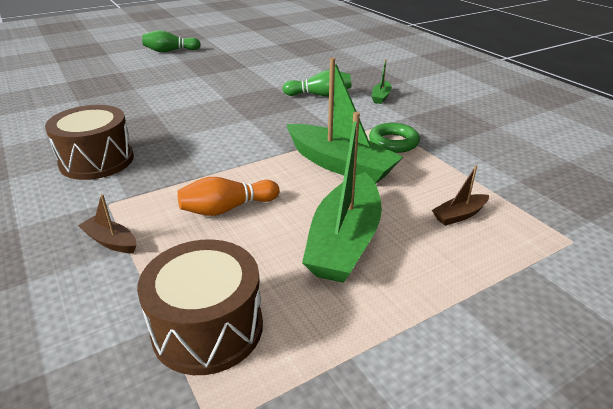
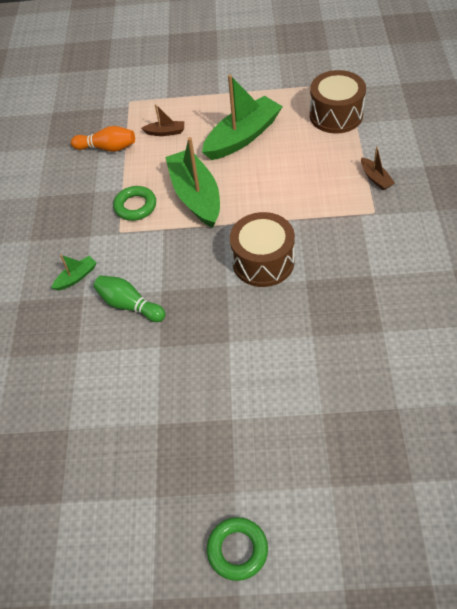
camera: 145 degrees left, 20 degrees up
(97, 161) = (379, 267): brown drum -> brown drum (263, 262)
(170, 51) = (237, 550): green bowling pin -> green ring
(227, 209) = (296, 181): orange bowling pin -> orange bowling pin (107, 148)

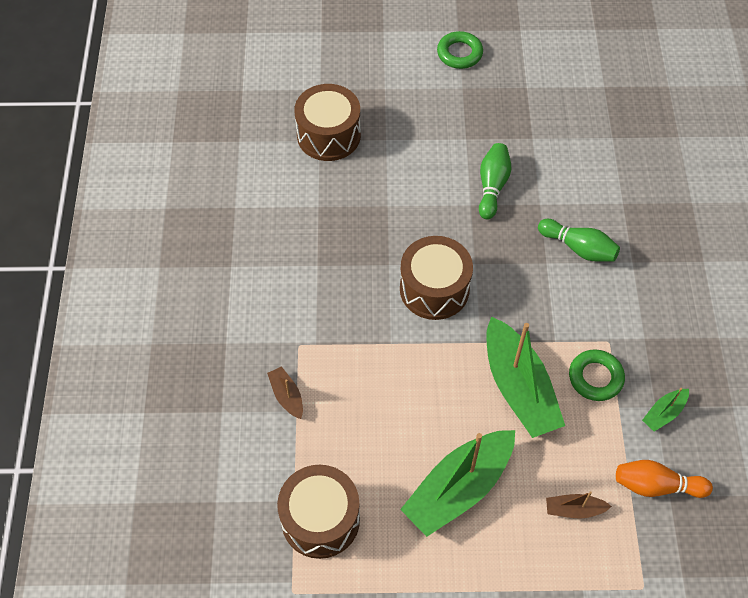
camera: 175 degrees right, 5 degrees up
(76, 277) = (646, 284): green boat -> green boat (664, 413)
(206, 362) = (492, 186): none -> green bowling pin
(388, 415) = (328, 135): none -> brown drum

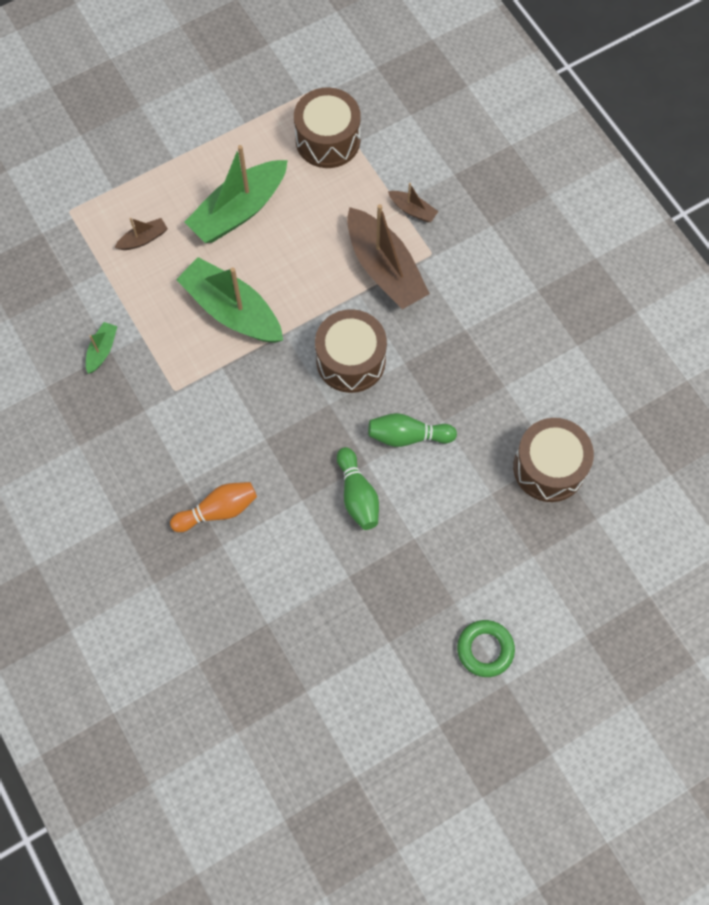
camera: 150 degrees right, 10 degrees up
(351, 353) = (384, 268): none -> brown boat
(458, 488) = (239, 210): green boat -> green boat turned 150 degrees counterclockwise
(578, 248) = (242, 470): green bowling pin -> green bowling pin (408, 436)
(595, 378) = (172, 352): green ring -> none
(656, 485) = (86, 288): orange bowling pin -> orange bowling pin (218, 510)

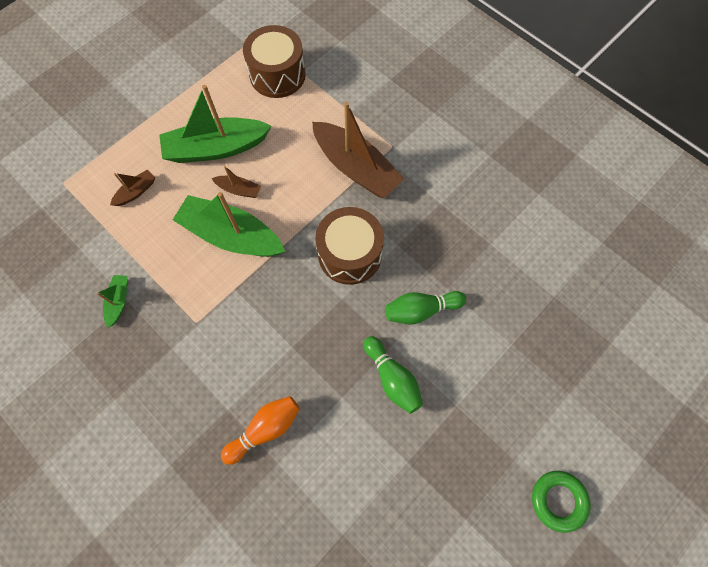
camera: 15 degrees left, 0 degrees up
(239, 210) = (216, 148): green boat -> green boat turned 45 degrees clockwise
(412, 210) = (365, 115): brown boat -> brown boat (239, 190)
(549, 467) = (553, 307): brown drum -> none

